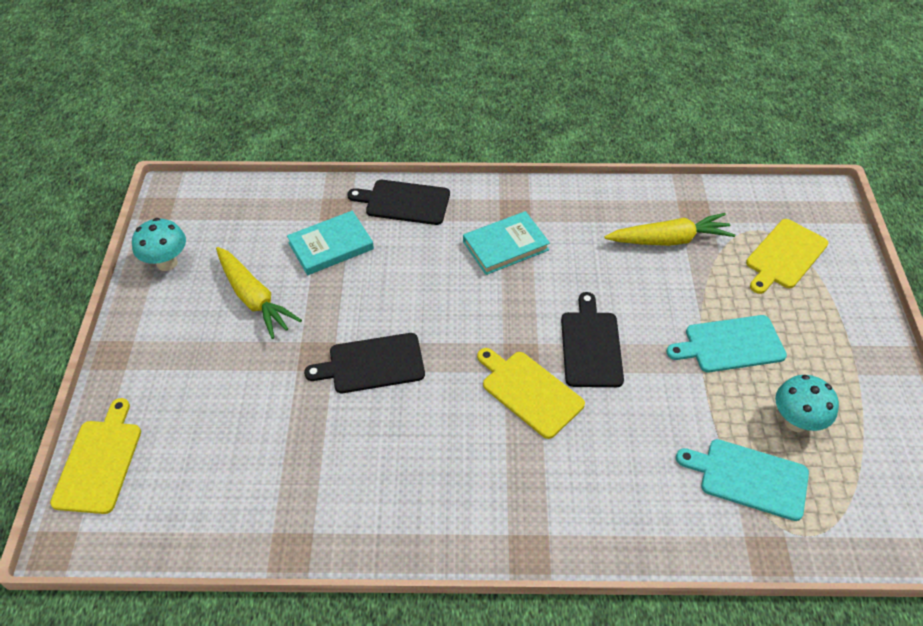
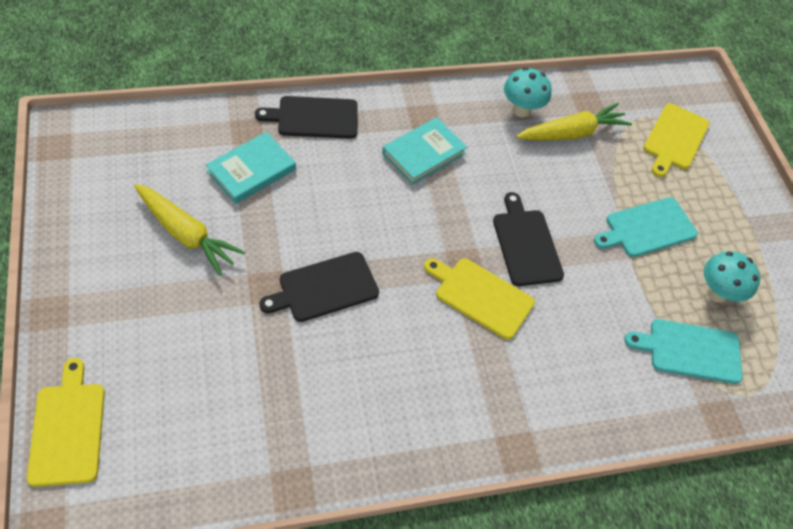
camera: 20 degrees left, 5 degrees up
(167, 263) = (82, 206): turquoise mushroom -> turquoise mushroom (521, 110)

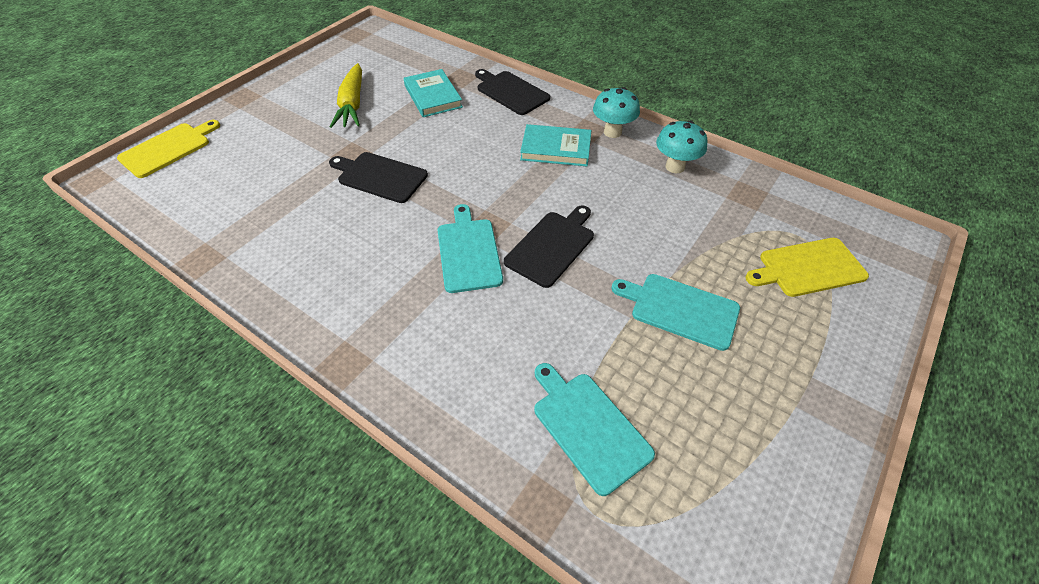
camera: 55 degrees right, 5 degrees down
(251, 170) = (433, 96): turquoise book -> turquoise book turned 60 degrees clockwise
(481, 296) = (468, 252): yellow cutting board -> turquoise cutting board
(572, 133) = (701, 205): yellow carrot -> none
(717, 293) = (684, 408): turquoise mushroom -> turquoise mushroom (612, 132)

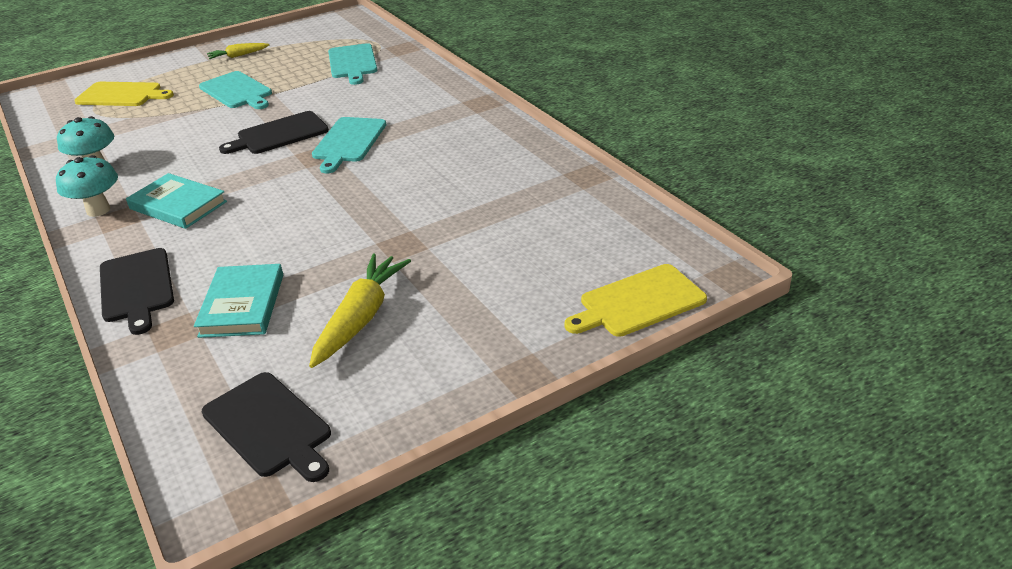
camera: 155 degrees left, 15 degrees down
(380, 176) = (384, 214): black cutting board -> black cutting board (269, 426)
(782, 401) = (238, 56): none -> yellow carrot

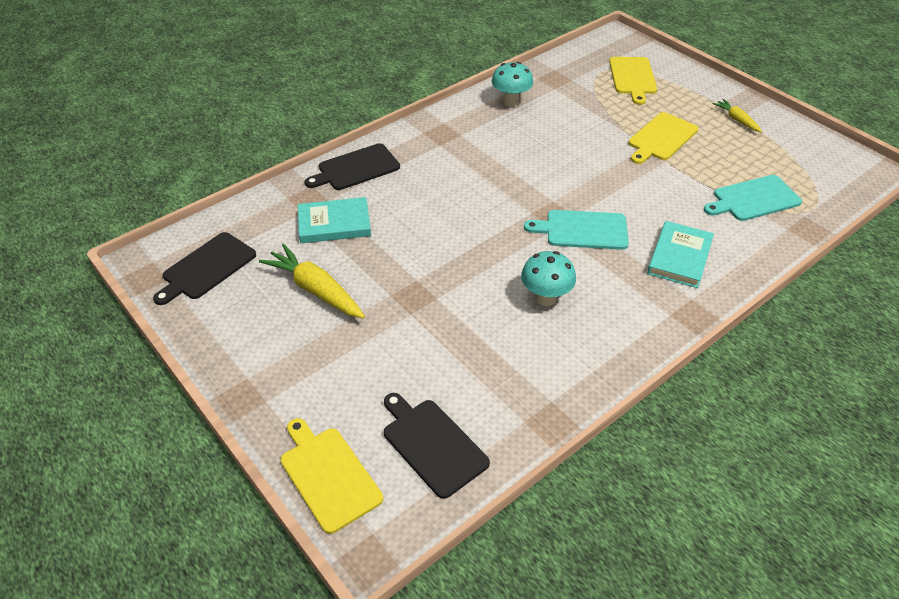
camera: 80 degrees right, 10 degrees up
(98, 210) = (451, 121): turquoise mushroom -> turquoise mushroom (545, 298)
(178, 205) = (462, 157): turquoise book -> turquoise book (679, 257)
(237, 91) = (661, 138): turquoise cutting board -> yellow cutting board
(279, 134) = (586, 183): black cutting board -> black cutting board (432, 444)
(360, 318) = (316, 290): yellow carrot -> yellow carrot turned 150 degrees counterclockwise

